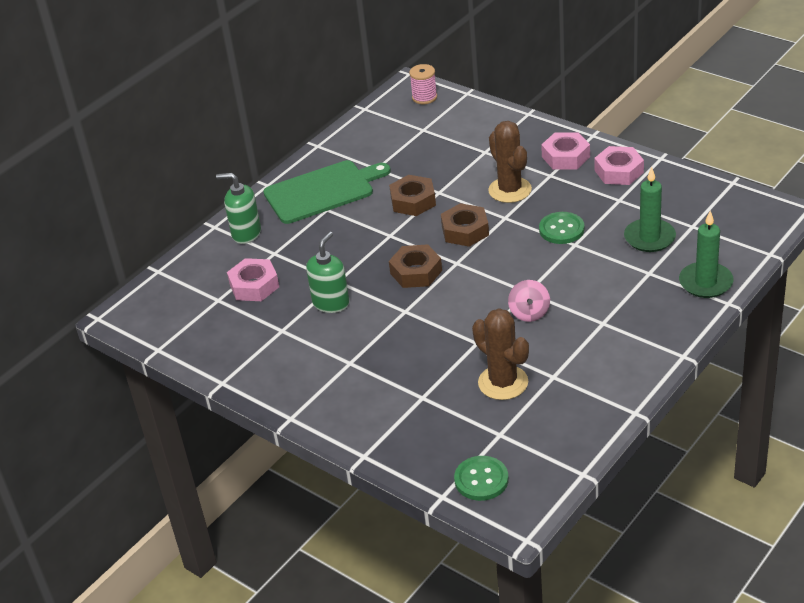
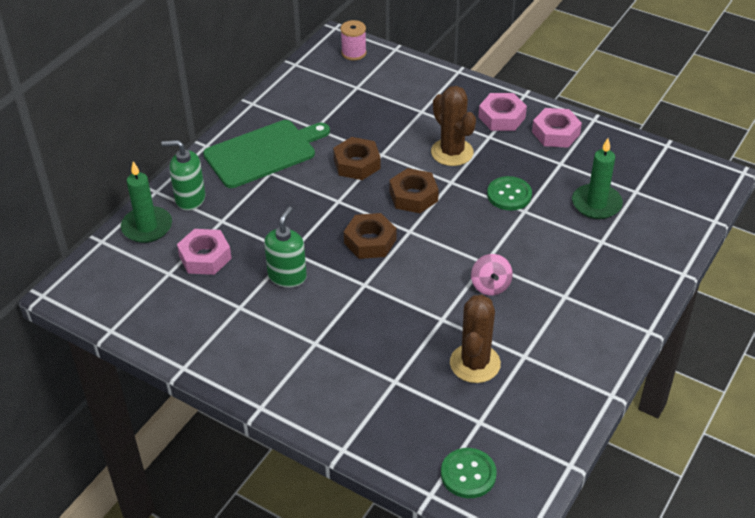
camera: 10 degrees left, 5 degrees up
(503, 382) = (475, 363): brown cactus -> brown cactus turned 60 degrees clockwise
(705, 282) = (658, 252): green candle -> green candle (147, 227)

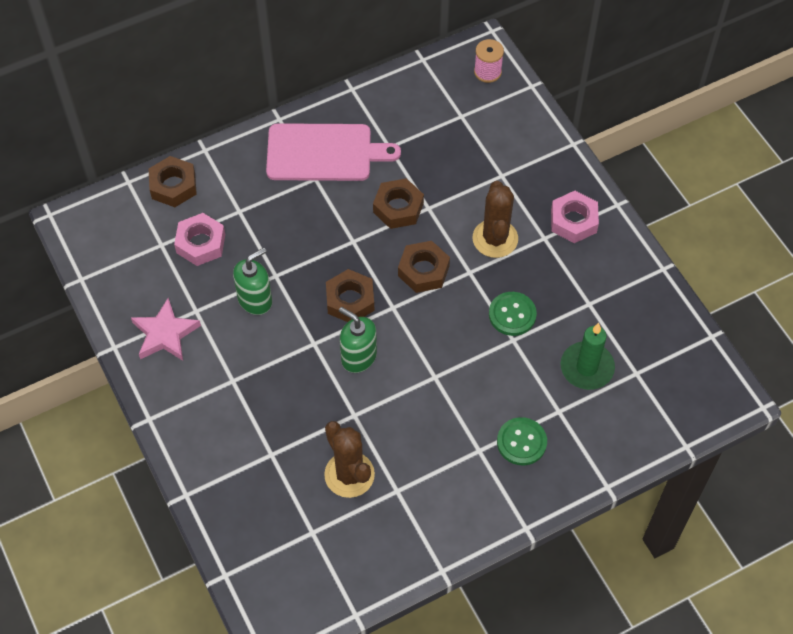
camera: 30 degrees right, 15 degrees up
(147, 227) = (173, 186): green candle -> brown nut
(190, 199) = (228, 173): green soap dispenser -> green soap dispenser (358, 357)
(224, 336) = (165, 334): none -> pink star
(263, 153) = (324, 153): green cutting board -> pink cutting board
(468, 474) = (267, 575): green button -> green button (521, 442)
(475, 363) = (349, 474): brown cactus -> brown cactus turned 75 degrees counterclockwise
(490, 286) = (421, 404): pink spinning top -> none
(555, 133) = (612, 266): pink nut -> none

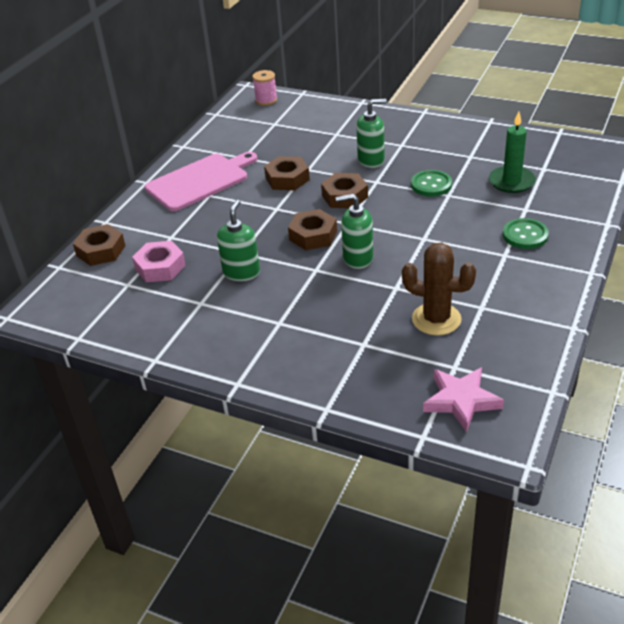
camera: 35 degrees left, 20 degrees down
(165, 334) = (190, 329): pink star -> pink star (461, 401)
(495, 239) = (371, 160): brown cactus -> green soap dispenser
(573, 221) = (408, 130): pink nut -> none

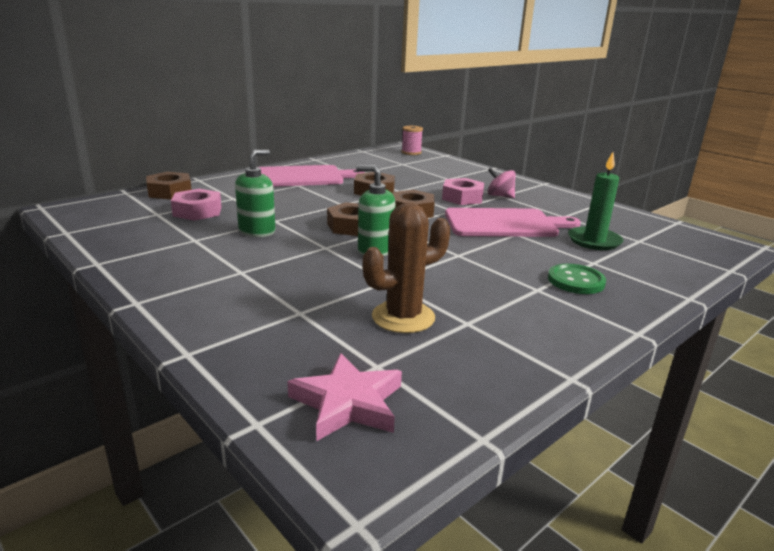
camera: 20 degrees right, 15 degrees down
(371, 160) = (462, 198): green soap dispenser -> pink nut
(400, 146) = (500, 196): none -> pink spinning top
(431, 185) = (504, 224): green button -> pink cutting board
(436, 319) = (403, 317): brown cactus -> brown cactus turned 75 degrees counterclockwise

